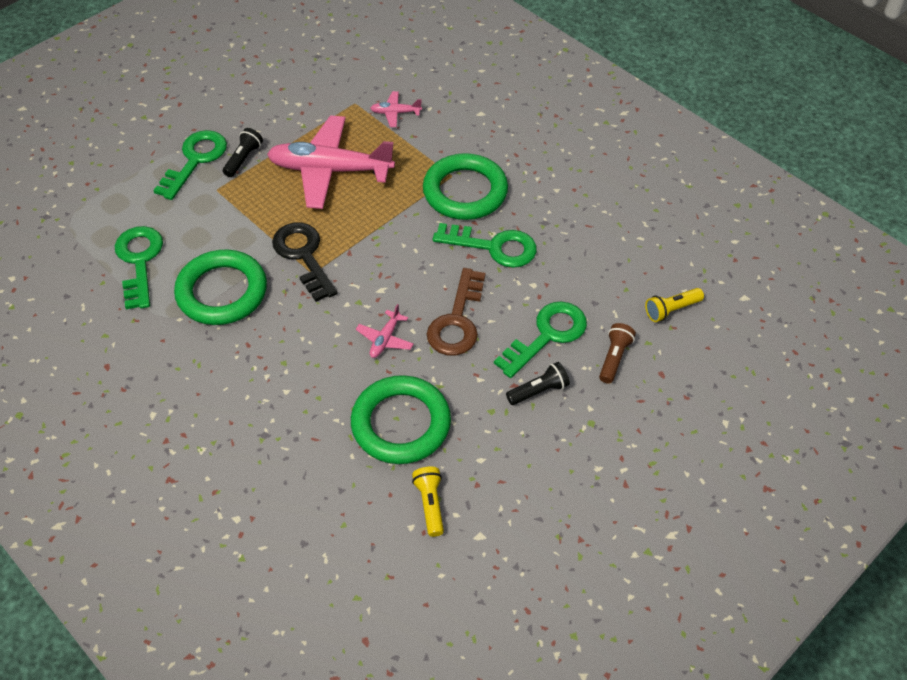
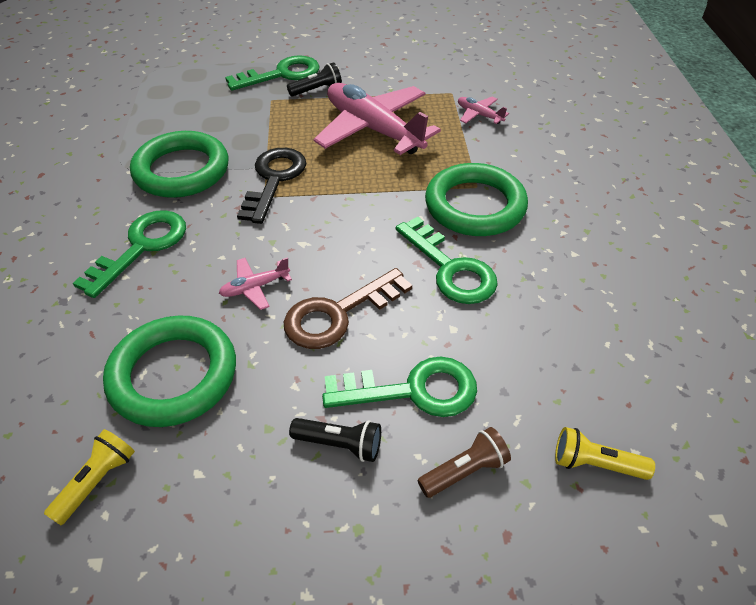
camera: 40 degrees right, 5 degrees down
(139, 261) = (157, 118): green key -> green key (141, 247)

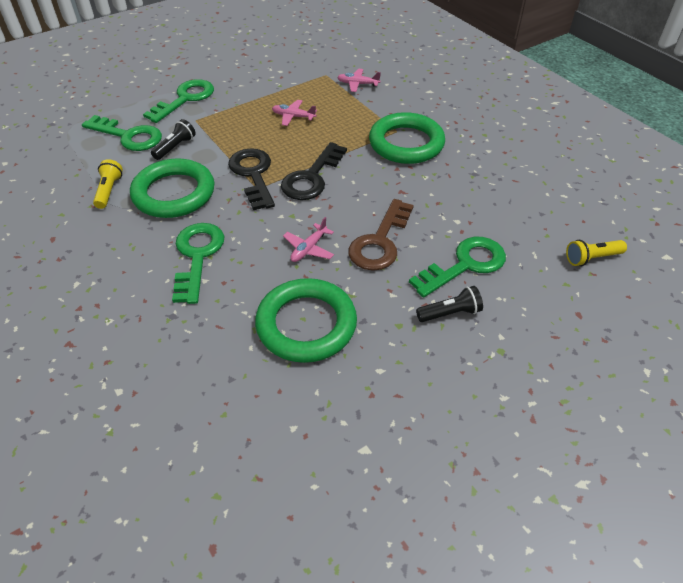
camera: 30 degrees left, 0 degrees up
(97, 481) = (318, 407): yellow flashlight -> yellow flashlight (109, 191)
(317, 90) = (224, 102): black flashlight -> black flashlight (175, 147)
(331, 206) = (311, 177): none -> black key
(373, 129) = (293, 117): pink plane -> pink plane, size x0.42
(450, 268) = (425, 187): green key -> green key (128, 136)
(465, 471) = (530, 293): brown flashlight -> none

